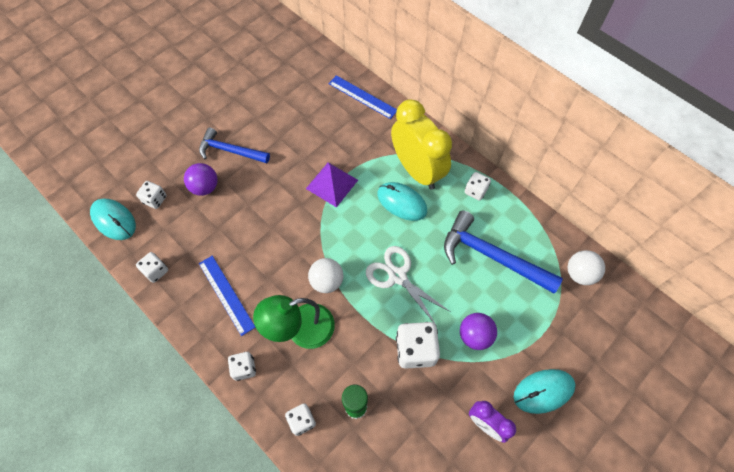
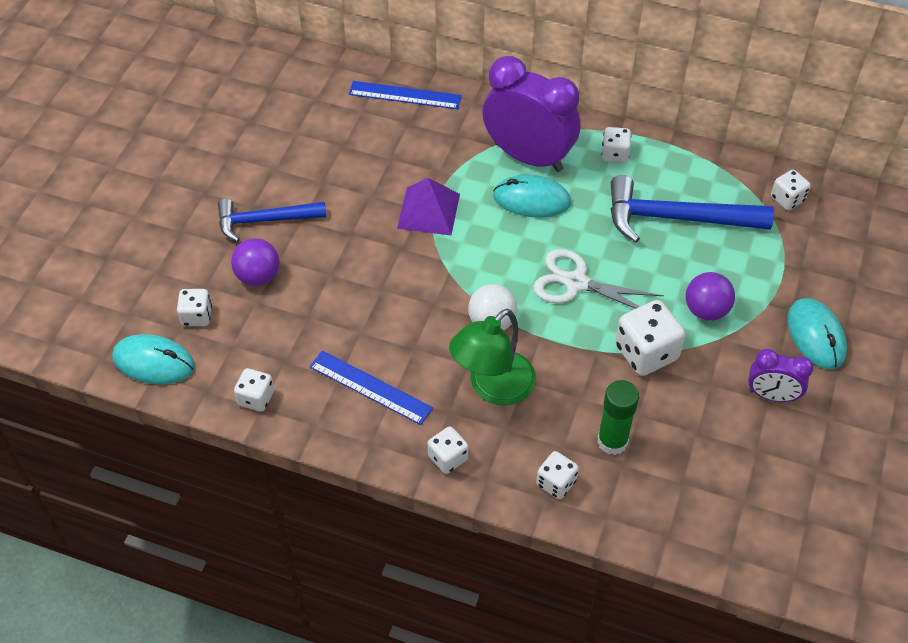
camera: 25 degrees left, 10 degrees down
(417, 170) = (528, 157): yellow clock -> purple clock
(543, 391) = (816, 336): turquoise mouse -> turquoise mouse turned 60 degrees counterclockwise
(579, 274) = (787, 199): white ball -> white dice

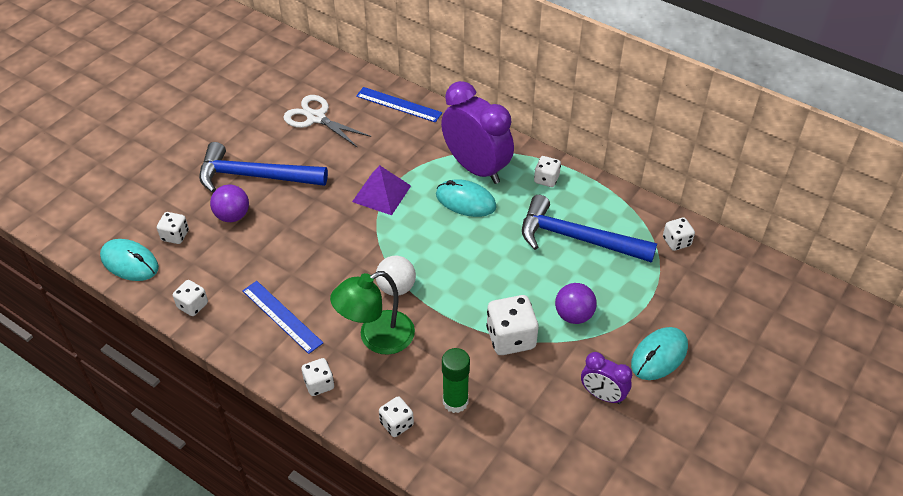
camera: 15 degrees right, 5 degrees down
(264, 220) = (254, 176): blue hammer -> blue hammer, size x1.50
(576, 283) = (475, 271): white scissors -> white scissors (316, 118)
(816, 336) = (659, 355): turquoise mouse -> turquoise mouse turned 45 degrees clockwise

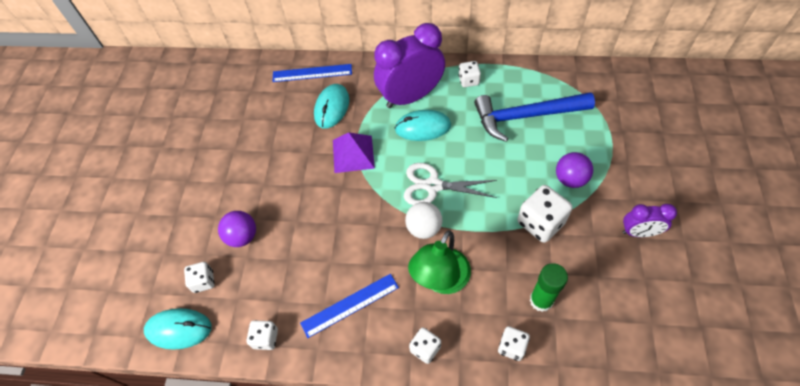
camera: 25 degrees left, 10 degrees up
(254, 176) = (236, 191): blue hammer -> none
(281, 316) = (350, 305): blue ruler -> blue ruler turned 45 degrees counterclockwise
(316, 118) = (252, 115): white scissors -> white scissors (433, 186)
(476, 168) = (410, 96): purple clock -> purple clock turned 45 degrees counterclockwise
(659, 355) = (651, 178): turquoise mouse -> turquoise mouse (332, 107)
(676, 242) = (594, 84): white dice -> none

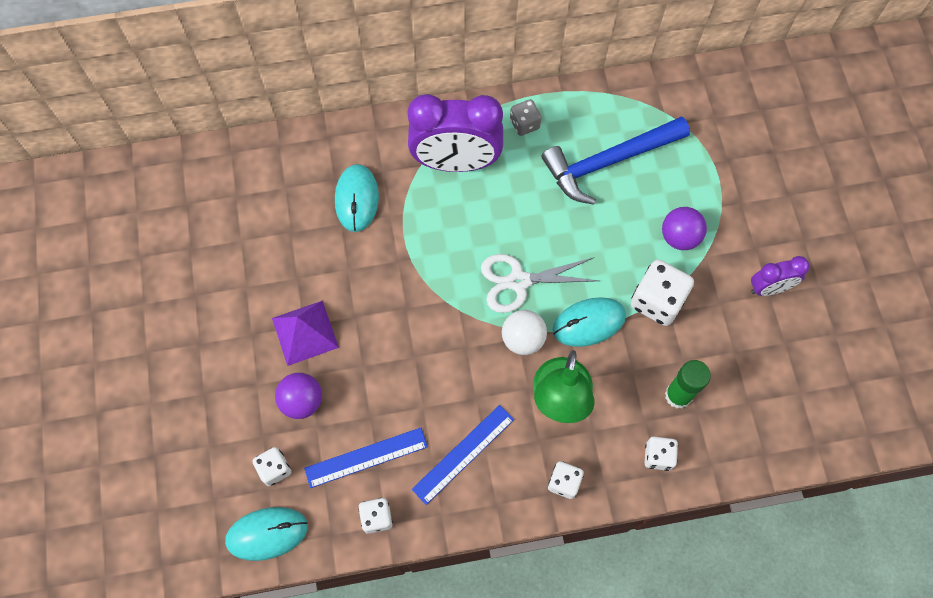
camera: 20 degrees left, 10 degrees up
(312, 73) = (312, 152): blue ruler -> blue ruler (366, 457)
(353, 154) = (406, 259): purple pyramid -> purple pyramid (305, 332)
(410, 96) = (456, 162): purple clock -> purple clock turned 135 degrees counterclockwise
(423, 127) = (484, 204): turquoise mouse -> turquoise mouse (589, 323)
(468, 80) = (524, 124): white dice -> grey dice

